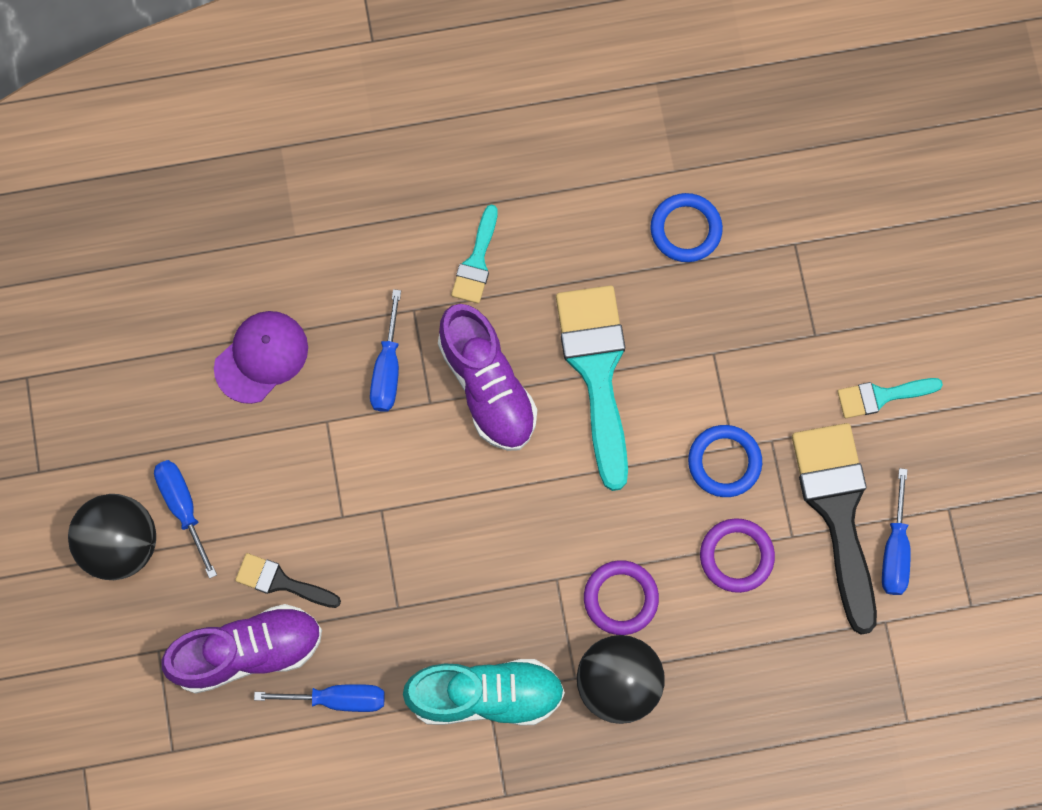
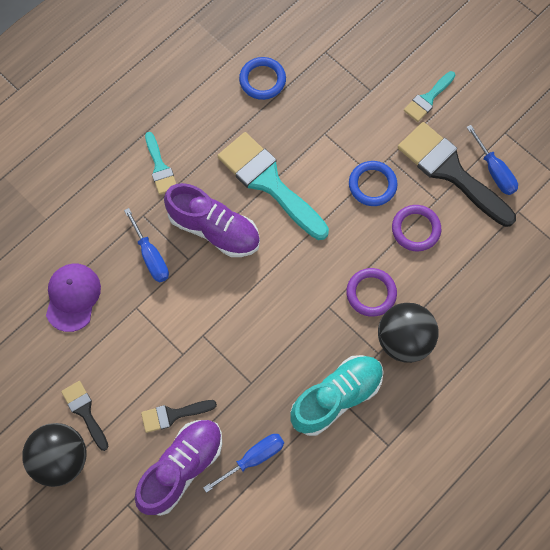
camera: 35 degrees left, 5 degrees down
(183, 507) = (84, 412): blue screwdriver -> black brush

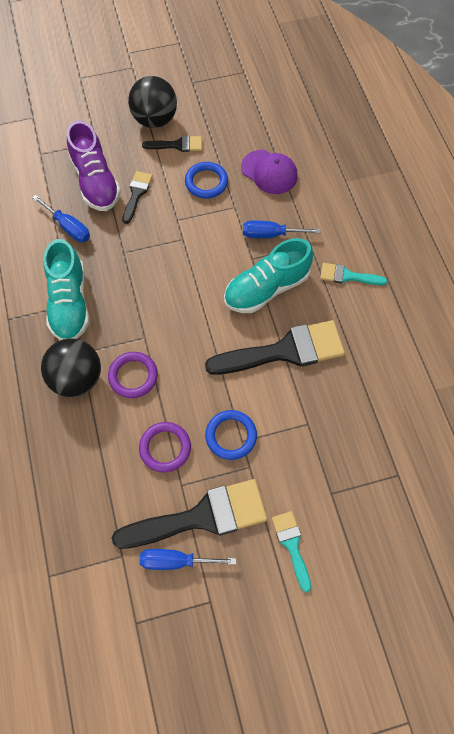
camera: 120 degrees right, 5 degrees down
(214, 229) = (266, 288): purple shoe -> turquoise shoe
(253, 458) = (68, 227): blue screwdriver -> blue screwdriver turned 45 degrees counterclockwise
(262, 80) = (394, 400): blue ring -> blue ring (206, 182)
(268, 182) = (285, 351): turquoise brush -> black brush

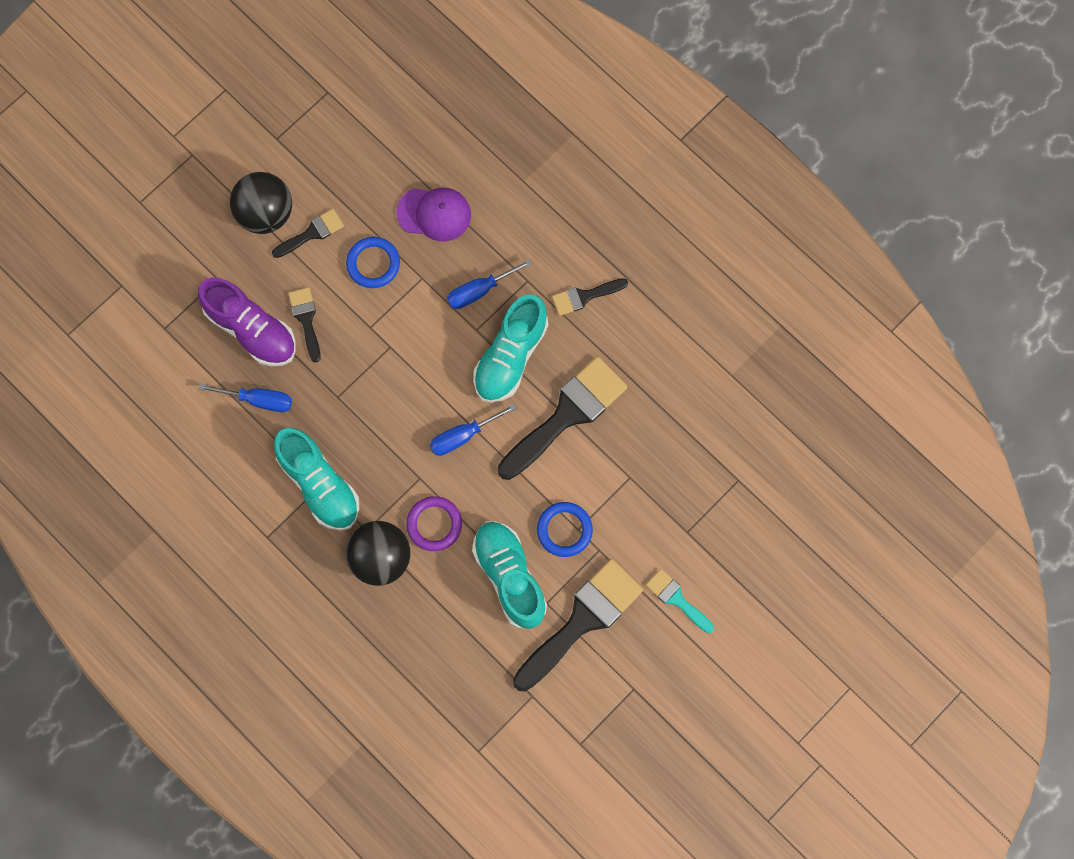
camera: 30 degrees left, 10 degrees up
(165, 448) = (509, 577): purple ring -> turquoise shoe
(176, 561) = (582, 672): blue screwdriver -> blue screwdriver (463, 436)
(347, 276) = (584, 296): turquoise brush -> black brush

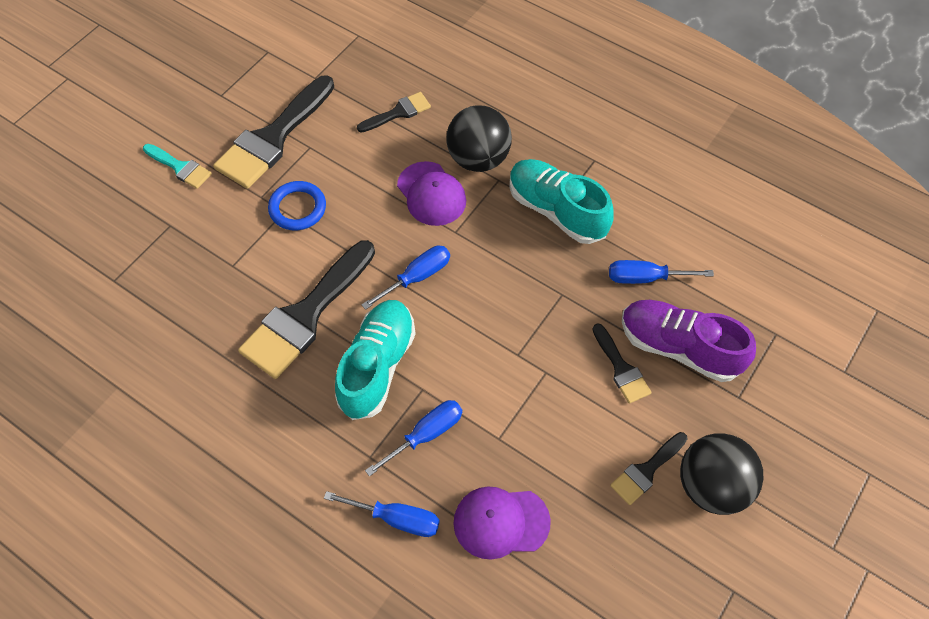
camera: 170 degrees right, 15 degrees down
(373, 264) = (561, 445): blue ring -> none
(434, 524) = (431, 194): purple ring -> purple cap
(509, 577) = (348, 162): turquoise shoe -> none
(513, 229) = (396, 518): none -> blue screwdriver
(584, 296) = (297, 449): black brush -> black brush (398, 112)

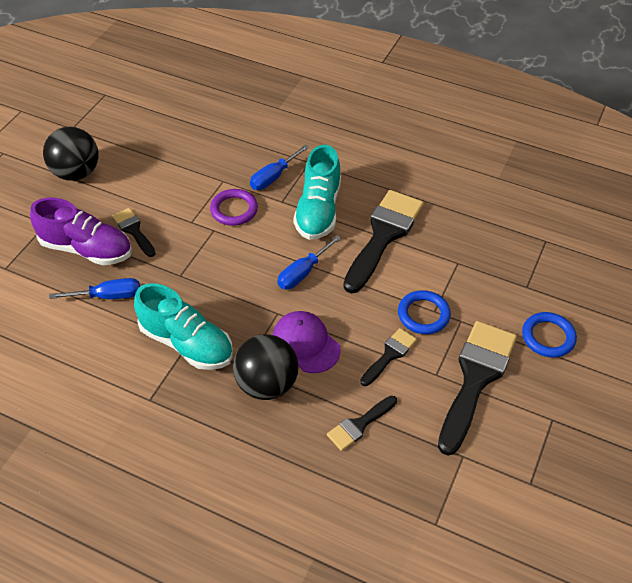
camera: 170 degrees right, 10 degrees down
(180, 167) = (548, 337): turquoise brush -> blue ring
(396, 518) = (283, 136): blue screwdriver -> none
(488, 383) = (234, 210): none -> purple ring
(501, 522) = (217, 141): purple cap -> none
(646, 471) = (120, 175): black brush -> black brush (390, 355)

